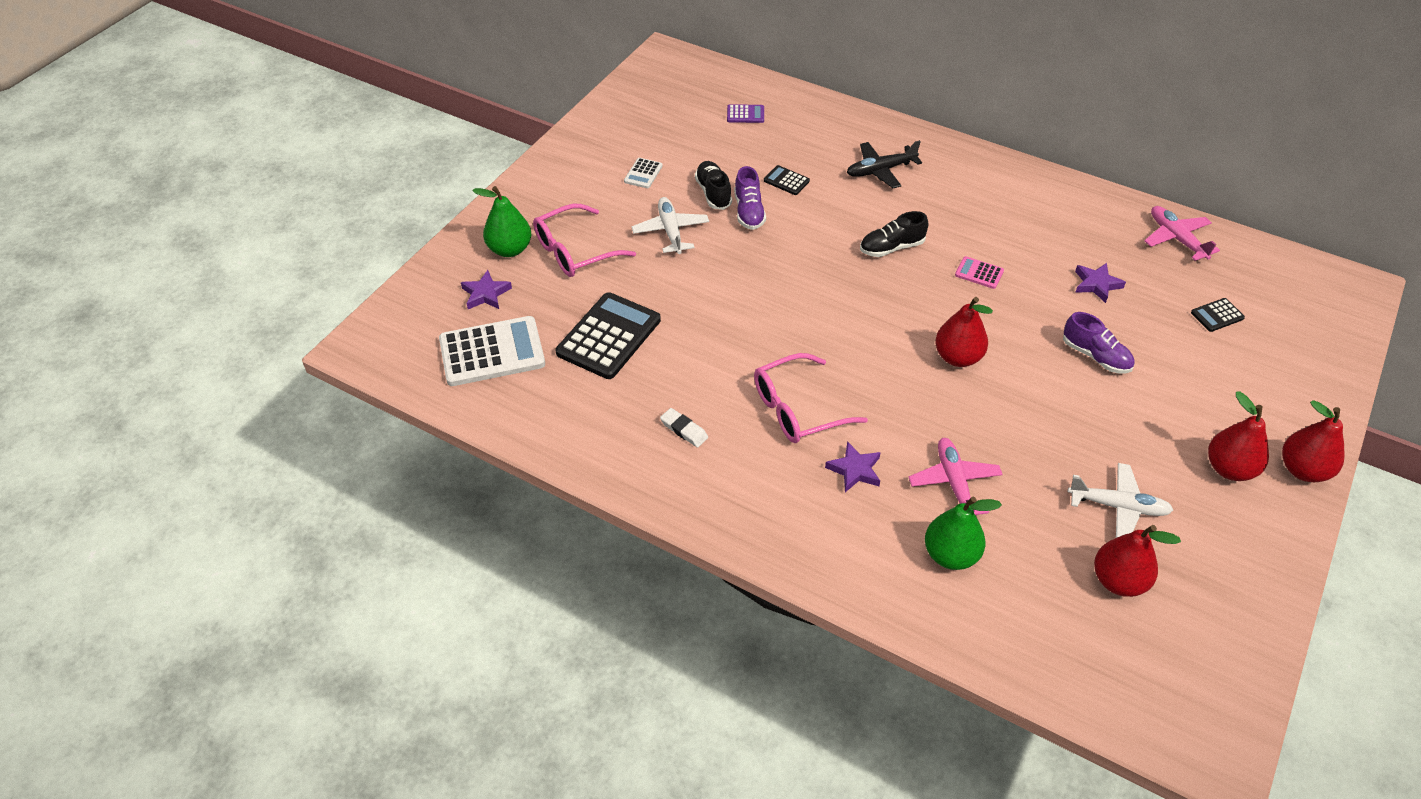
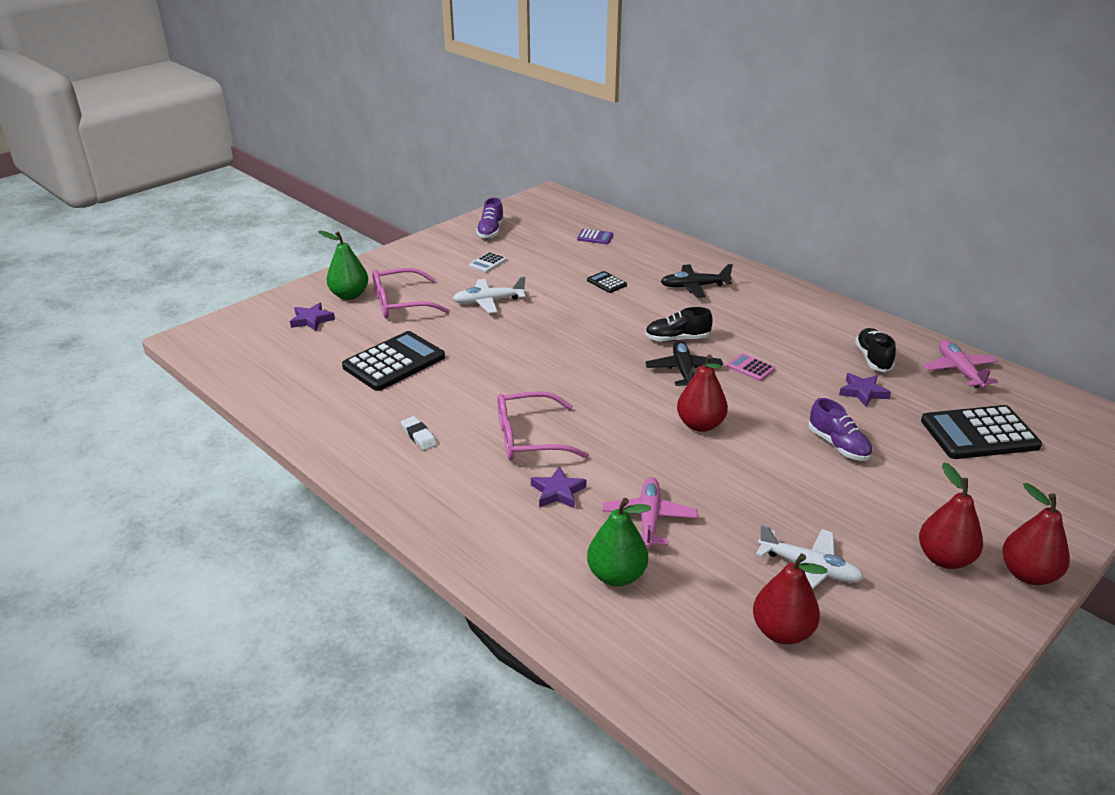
camera: 15 degrees right, 15 degrees down
(492, 352) = (291, 358): white calculator -> none
(670, 231) = (488, 301): white plane -> white plane turned 105 degrees counterclockwise
(713, 193) = (539, 282): black shoe -> black shoe (873, 359)
(749, 212) = (562, 298): purple shoe -> purple shoe (490, 231)
(914, 290) = (683, 371): none -> black plane
(1217, 315) = (979, 434): black calculator -> black calculator, size x2.16

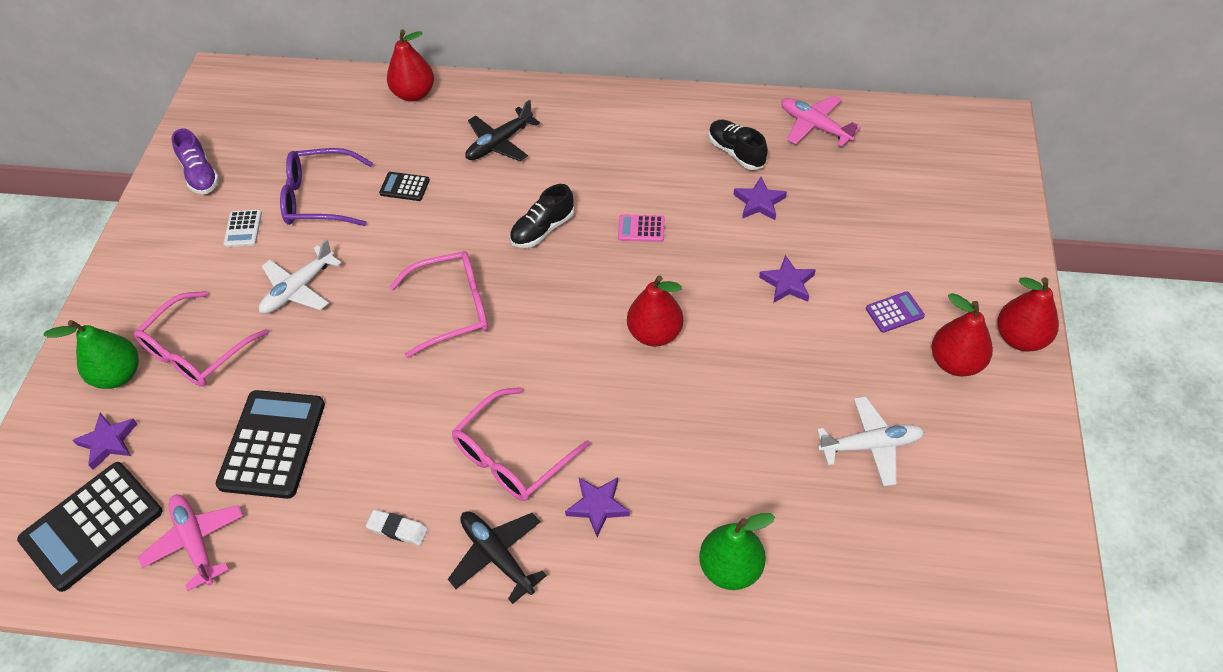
camera: 35 degrees left, 20 degrees up
(547, 267) = (319, 198): none -> purple glasses
(572, 351) = (452, 309): none -> pink glasses
(595, 237) = (332, 122): purple calculator -> purple calculator (894, 312)
(649, 518) = (703, 481): pink plane -> pink plane (196, 542)
(683, 371) = (583, 270): black plane -> black plane (497, 556)
(782, 631) = (901, 530): red pear -> red pear (414, 94)
(838, 445) = (787, 283): purple shoe -> purple star
(979, 434) = (882, 198): black calculator -> black calculator (92, 526)

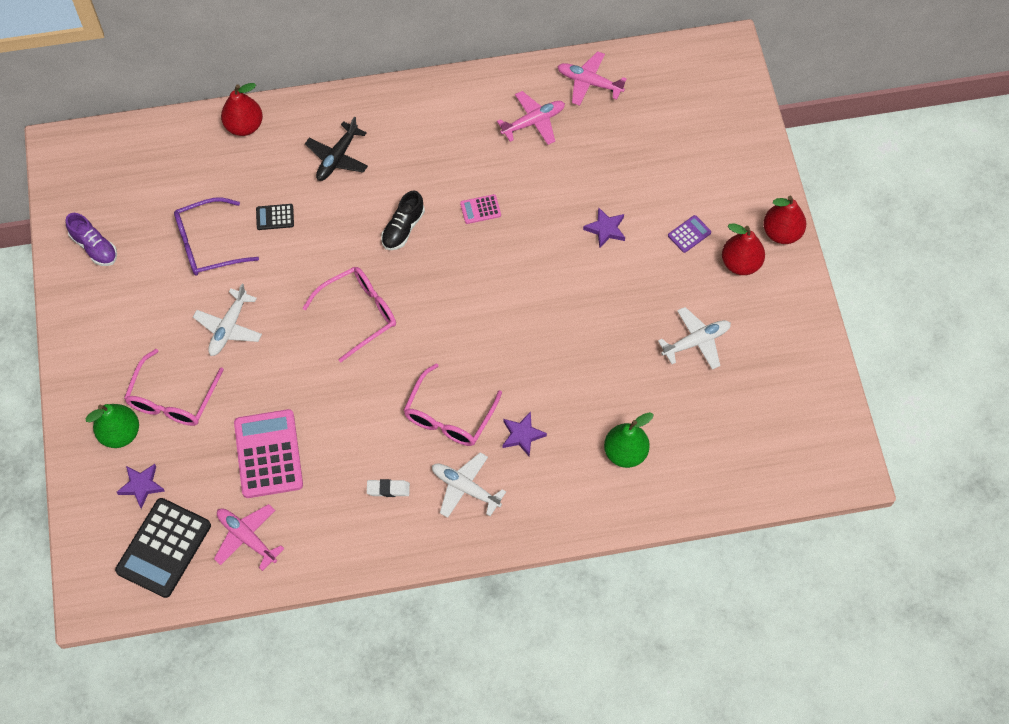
camera: 20 degrees left, 10 degrees up
(243, 229) = (157, 287): white calculator -> none
(273, 444) = (268, 454): black calculator -> pink calculator
(497, 556) = (465, 488): black plane -> white plane
(655, 333) = (519, 295): red pear -> none
(736, 152) = (533, 122): black shoe -> pink plane
(759, 202) = (565, 164): purple star -> none

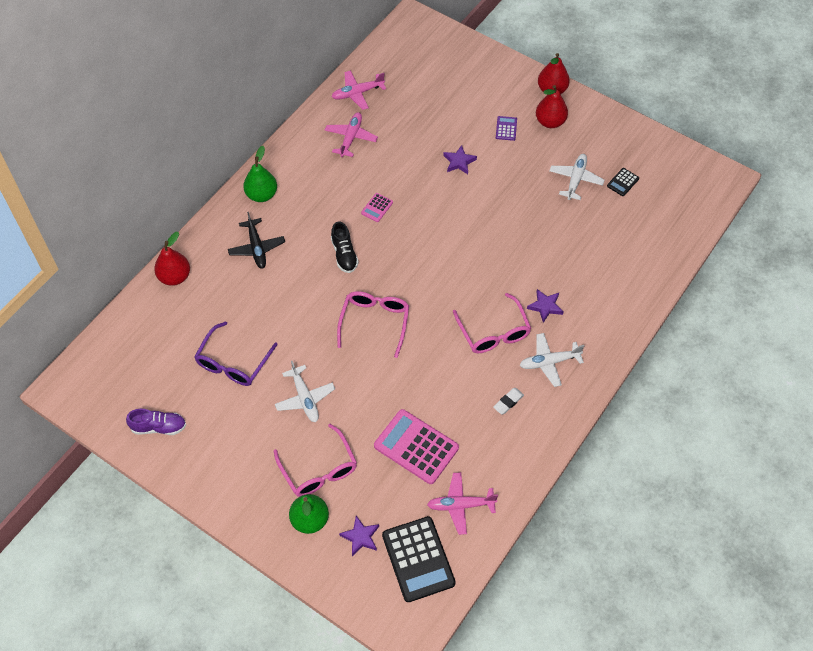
camera: 45 degrees left, 5 degrees down
(275, 217) = (258, 312): black calculator -> black calculator (622, 182)
(625, 452) = (609, 267): green pear -> green pear (262, 195)

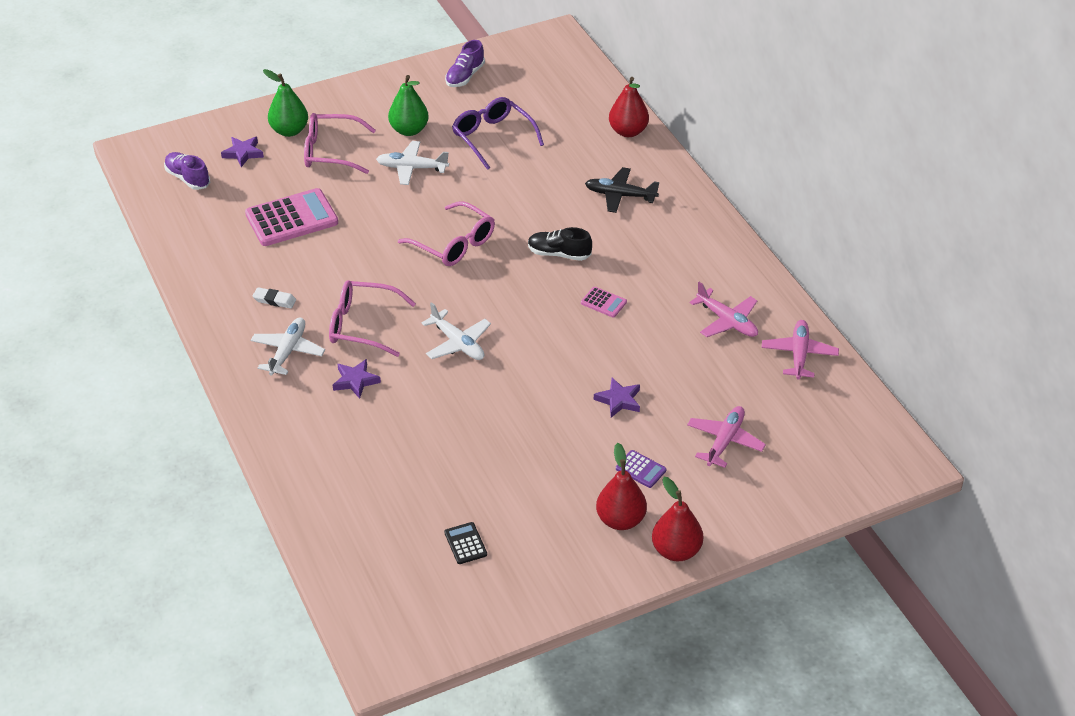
camera: 120 degrees right, 15 degrees down
(262, 195) = (691, 222): green pear -> green pear (409, 130)
(377, 208) = (603, 302): pink calculator -> pink calculator turned 150 degrees clockwise
(418, 559) = (188, 178): black calculator -> purple shoe
(460, 505) = (207, 223): pink plane -> pink plane (725, 441)
(508, 402) = (274, 300): white eraser -> white eraser turned 60 degrees counterclockwise
(575, 179) = (507, 498): white plane -> white plane (458, 343)

